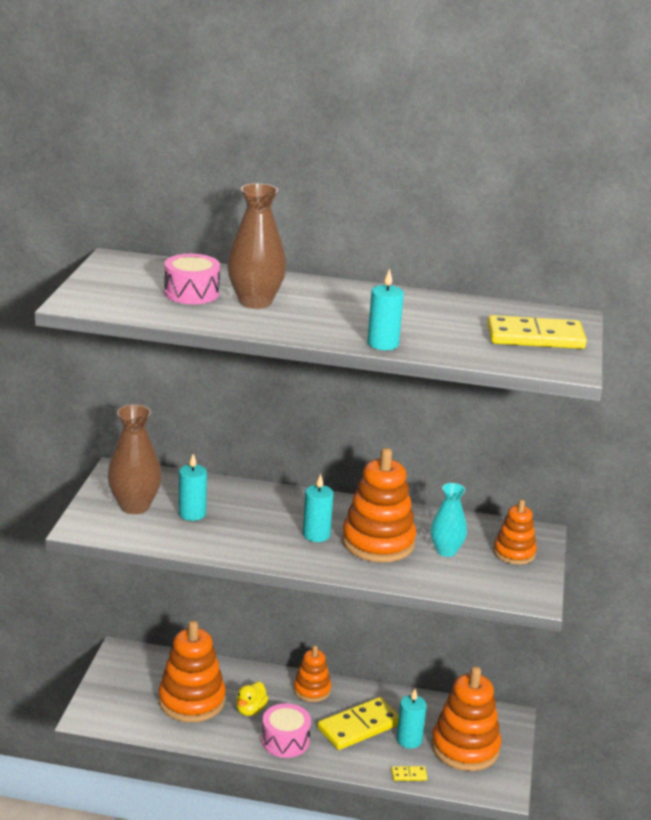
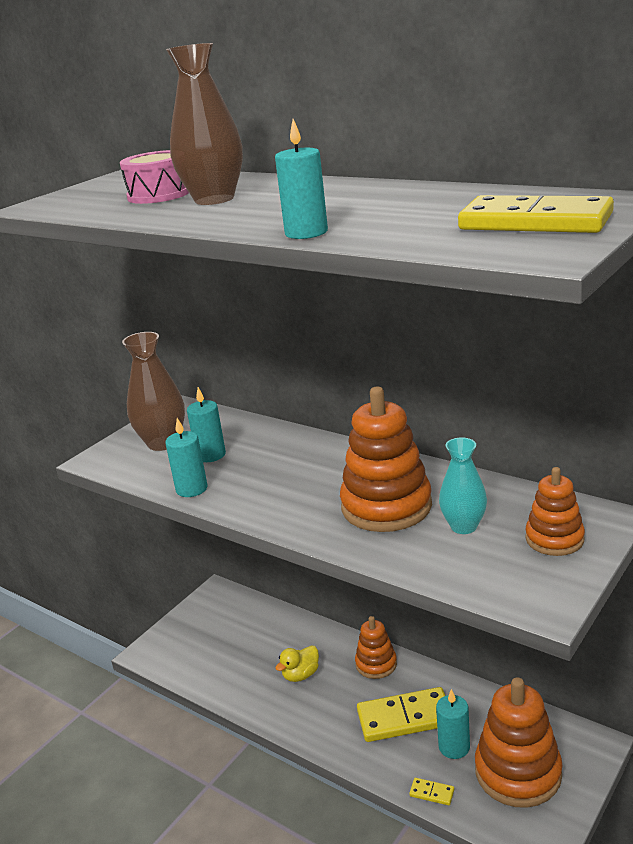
camera: 30 degrees right, 0 degrees up
(192, 701) = (250, 653): orange stacking toy -> none
(285, 741) = (316, 718): pink drum -> none
(316, 535) = (321, 490): turquoise candle -> turquoise candle (191, 489)

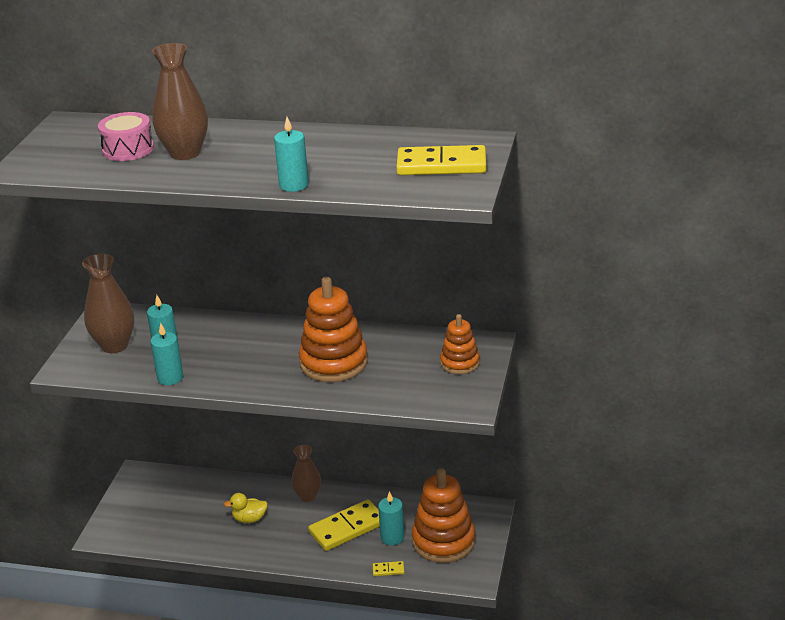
camera: 25 degrees left, 5 degrees up
(301, 675) = (249, 519): yellow duck -> yellow duck turned 60 degrees clockwise
(376, 664) = (308, 496): orange stacking toy -> brown vase
(463, 526) = (396, 366): turquoise vase -> none

